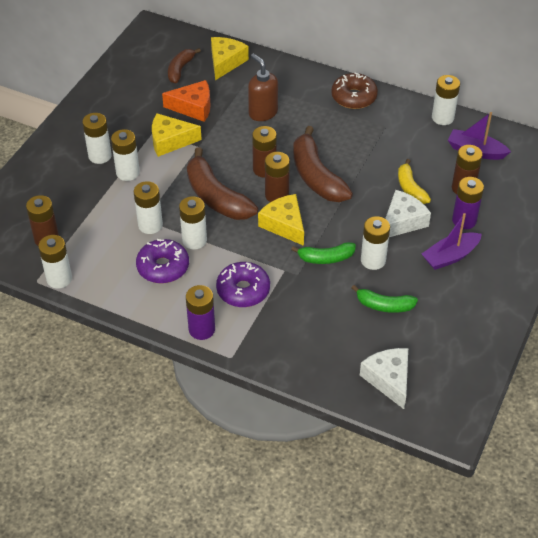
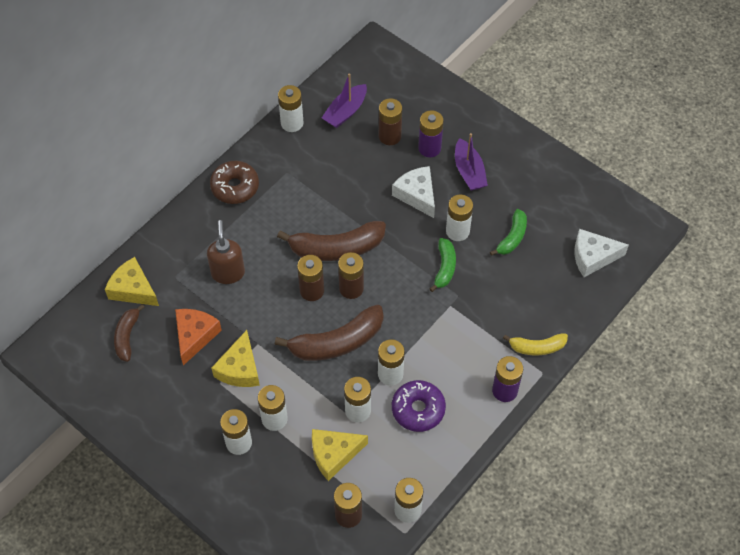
camera: 75 degrees left, 10 degrees up
(180, 69) = (127, 336): brown banana -> brown banana turned 60 degrees clockwise
(243, 290) = (466, 345): purple donut -> none
(263, 113) = (228, 273): brown soap dispenser -> brown soap dispenser turned 105 degrees clockwise
(284, 225) = (392, 291): yellow cheese -> yellow cheese (334, 454)
(410, 188) = (377, 176): yellow banana -> yellow banana (537, 347)

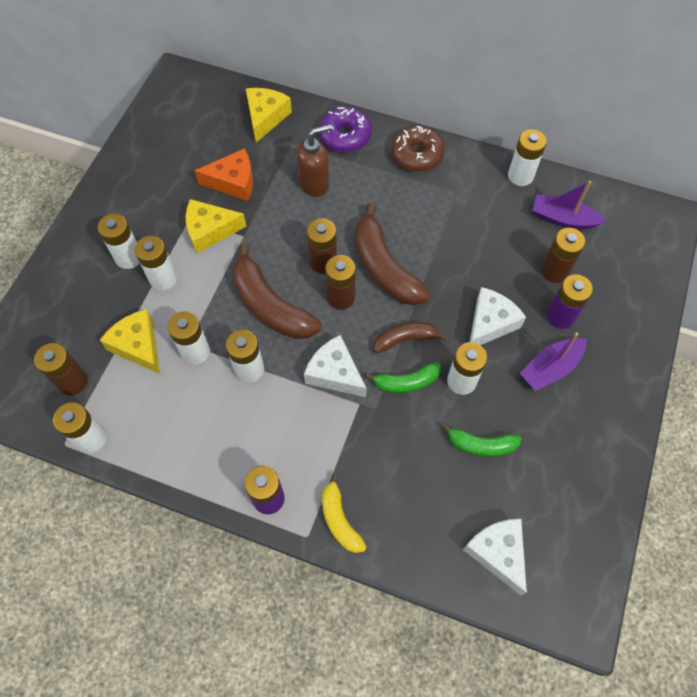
camera: 70 degrees right, 5 degrees up
(127, 336) = (214, 131): brown banana -> brown banana (405, 339)
(418, 314) = (335, 373): none -> white cheese
(418, 409) = (215, 411): purple donut -> purple donut (345, 136)

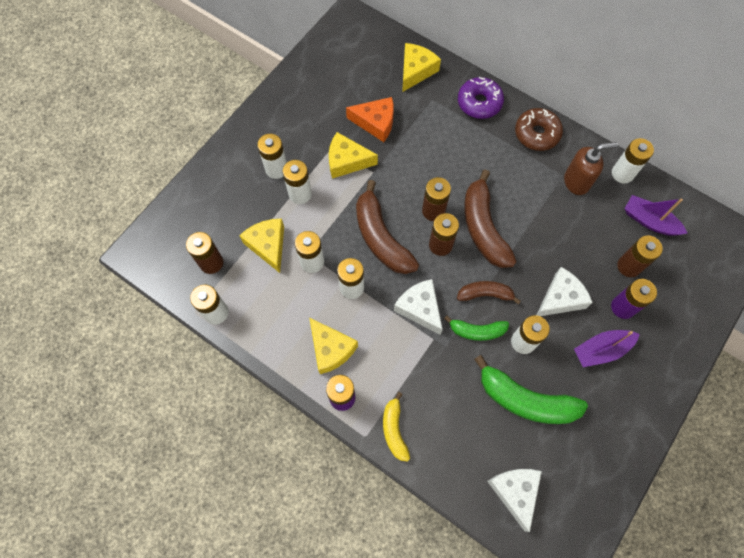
camera: 15 degrees right, 5 degrees up
(241, 446) = (331, 349): none -> yellow cheese
(314, 183) = (443, 140): brown soap dispenser -> brown soap dispenser (577, 182)
(481, 445) = (525, 399): green banana -> green banana, size x1.76

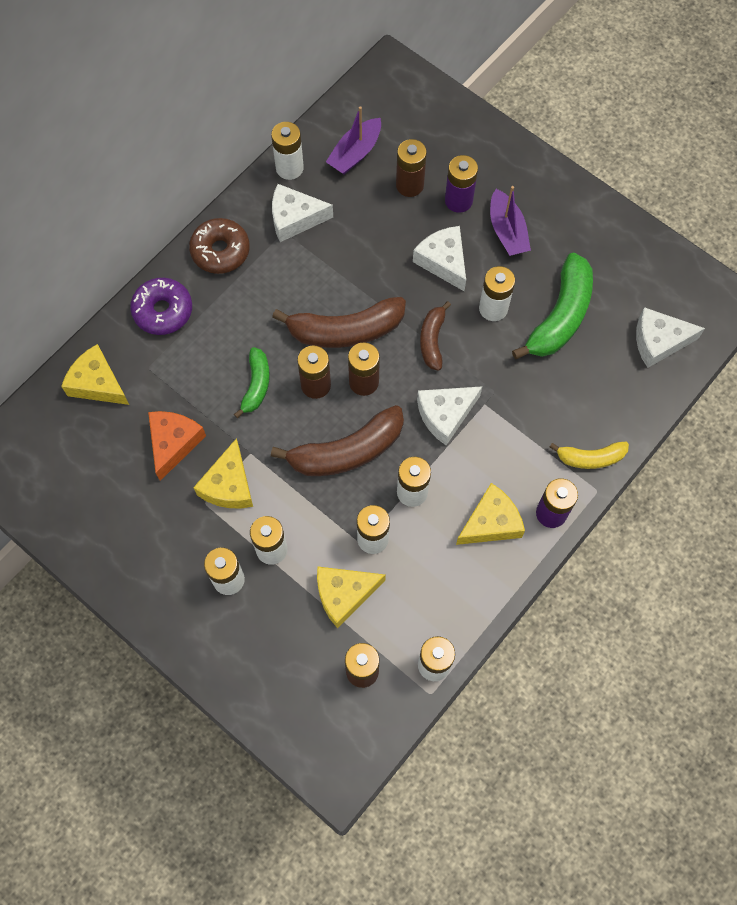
camera: 85 degrees left, 0 degrees up
(476, 331) = (477, 355): green banana -> green banana (256, 385)
(577, 182) = (294, 218): brown soap dispenser -> white cheese

